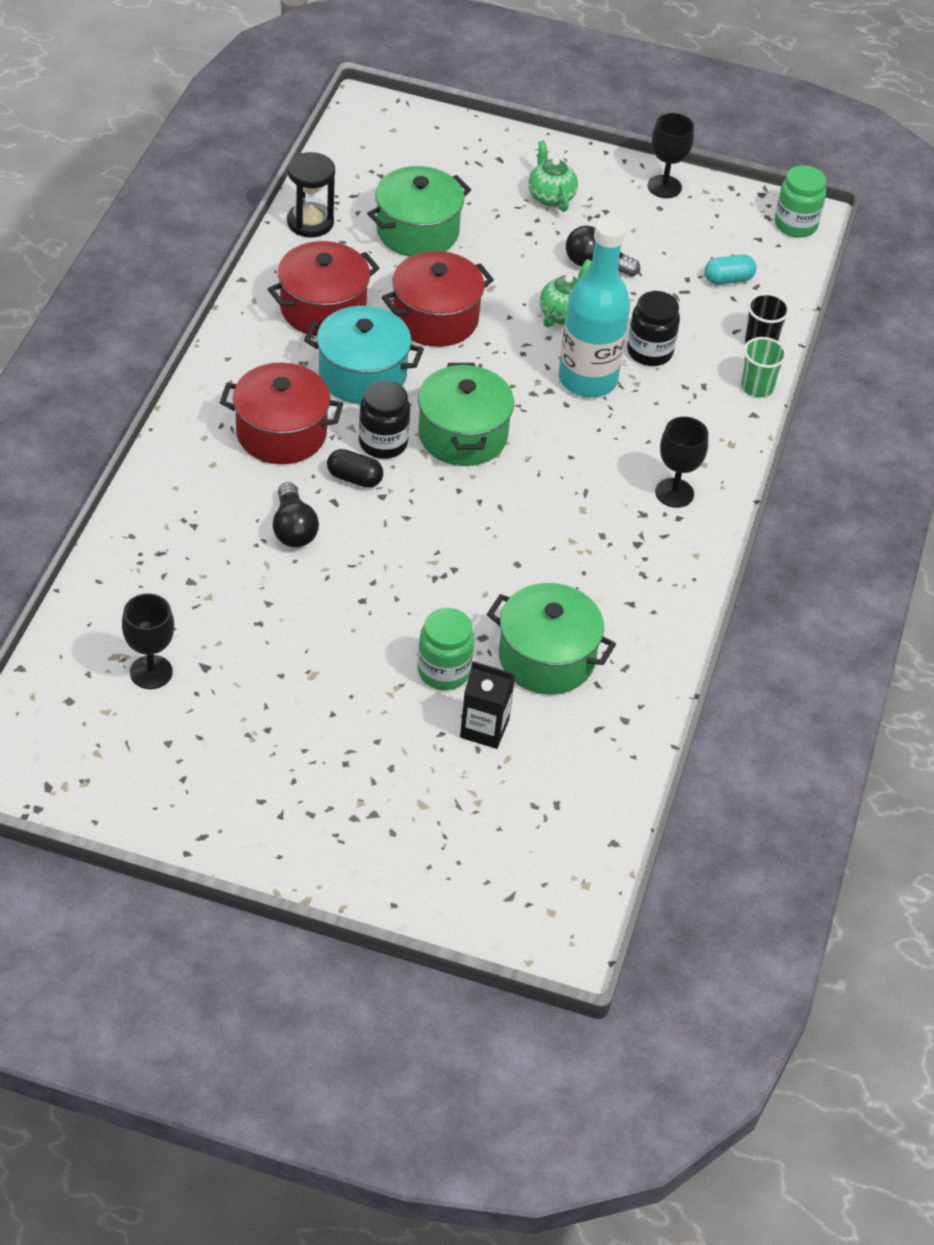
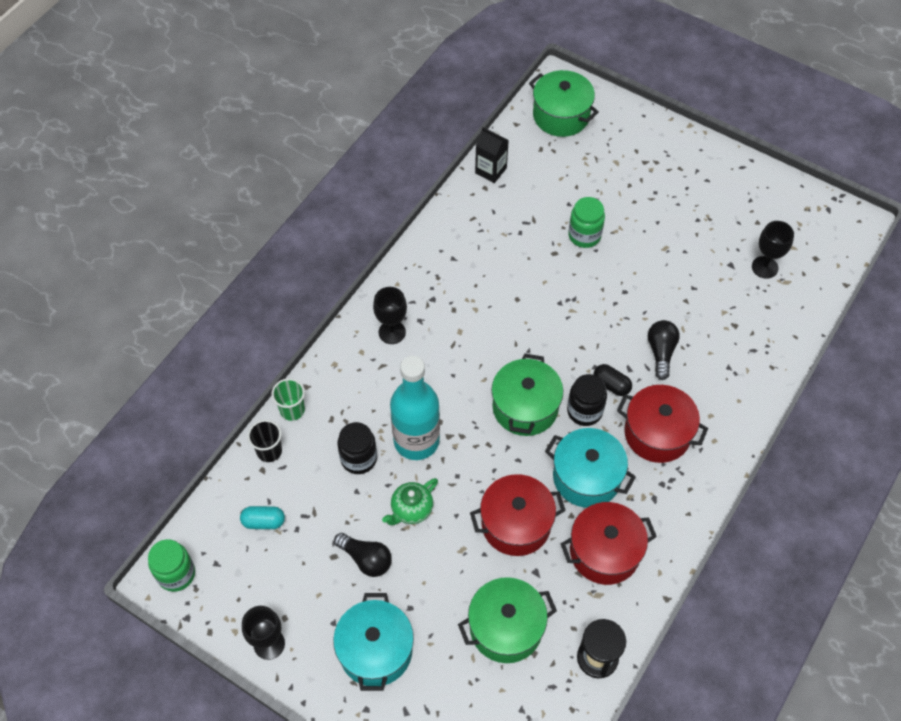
camera: 160 degrees left, 10 degrees up
(484, 728) = (569, 197): black carton -> black carton (490, 170)
(546, 658) = (518, 232): green pot -> green pot (561, 115)
(550, 196) = (375, 650): green teapot -> turquoise pot

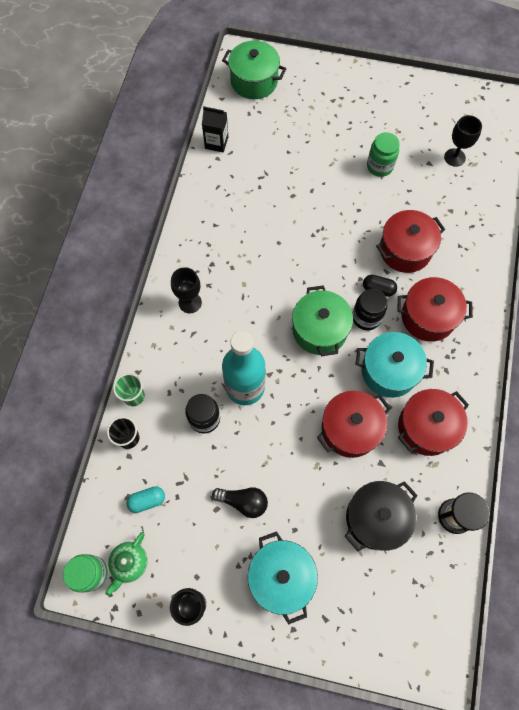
camera: 20 degrees left, 10 degrees up
(411, 510) = (263, 447): green teapot -> green teapot (130, 563)
(506, 628) = (376, 518): green pot -> black pot
(584, 235) = (310, 174): green jar -> green jar (379, 166)
(661, 352) = (405, 250): black light bulb -> red pot

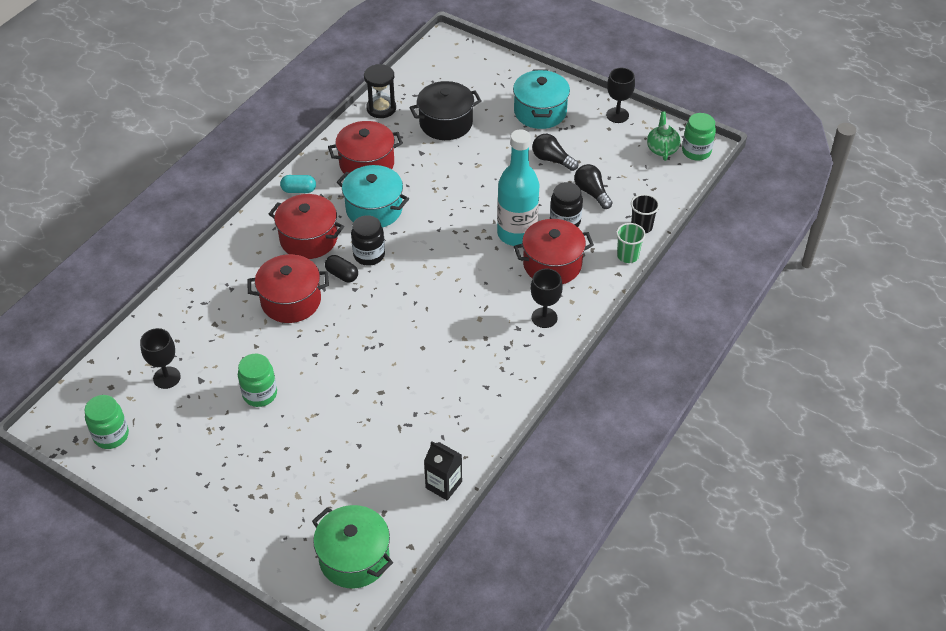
camera: 160 degrees left, 20 degrees down
(130, 563) = (662, 149): green teapot -> green teapot turned 45 degrees counterclockwise
(147, 500) = (636, 181): turquoise capsule -> turquoise capsule (299, 190)
(189, 467) = (592, 193): none -> black light bulb
(319, 330) = (421, 258): green pot -> none
(350, 429) = (434, 180): red pot -> red pot (552, 264)
(460, 106) = (111, 435): none -> green jar

